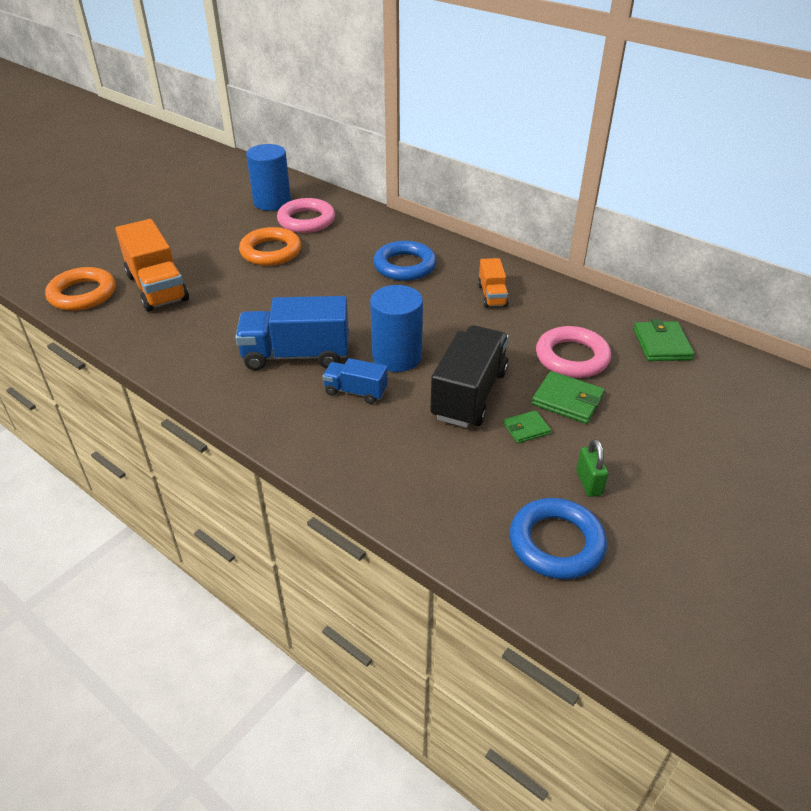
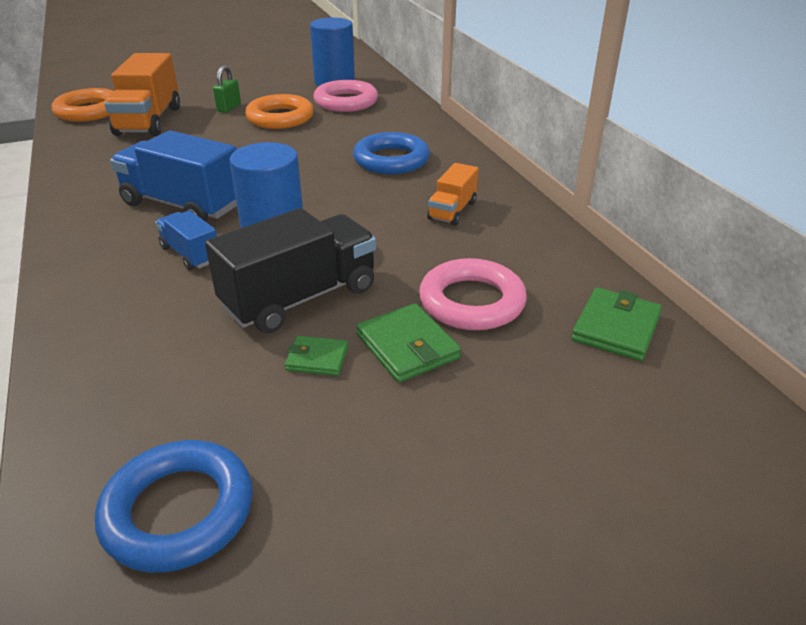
camera: 30 degrees right, 5 degrees down
(589, 483) = (313, 455): green padlock -> green padlock (229, 108)

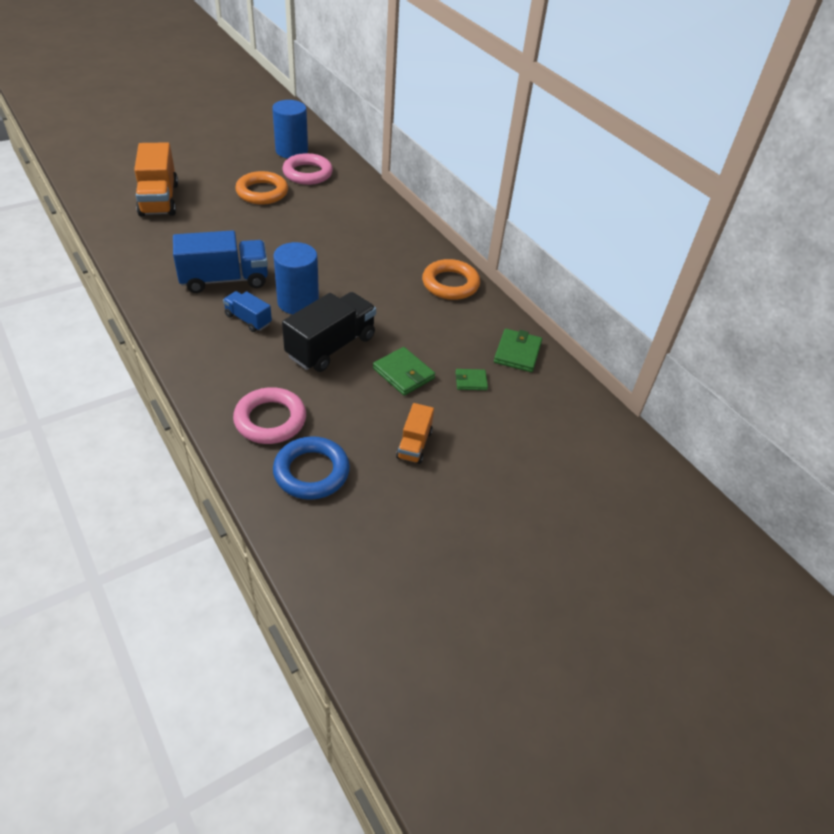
camera: 15 degrees left, 10 degrees up
(89, 111) = (103, 190): orange ring -> orange ring (450, 284)
(183, 205) = (224, 280): blue truck -> blue truck turned 150 degrees clockwise
(229, 108) = (217, 183): green padlock -> none
(317, 358) = (354, 385): green wallet -> green wallet (471, 381)
(391, 160) = (358, 231): blue ring -> none
(452, 211) = (409, 274): orange truck -> orange truck (414, 444)
(472, 302) = (434, 342): pink ring -> pink ring (270, 420)

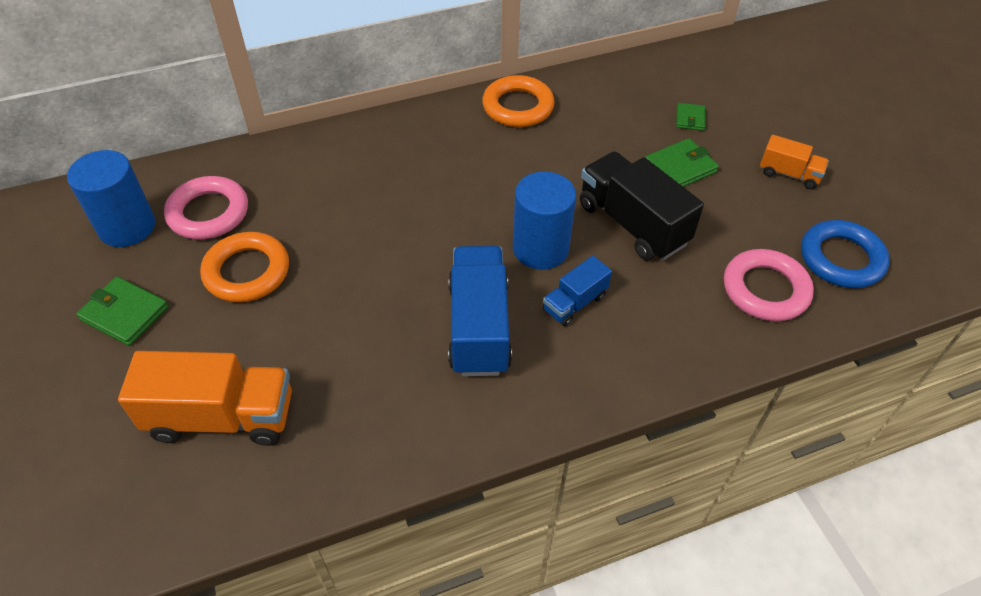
camera: 75 degrees left, 5 degrees up
(517, 353) = (644, 78): green wallet -> green wallet (125, 313)

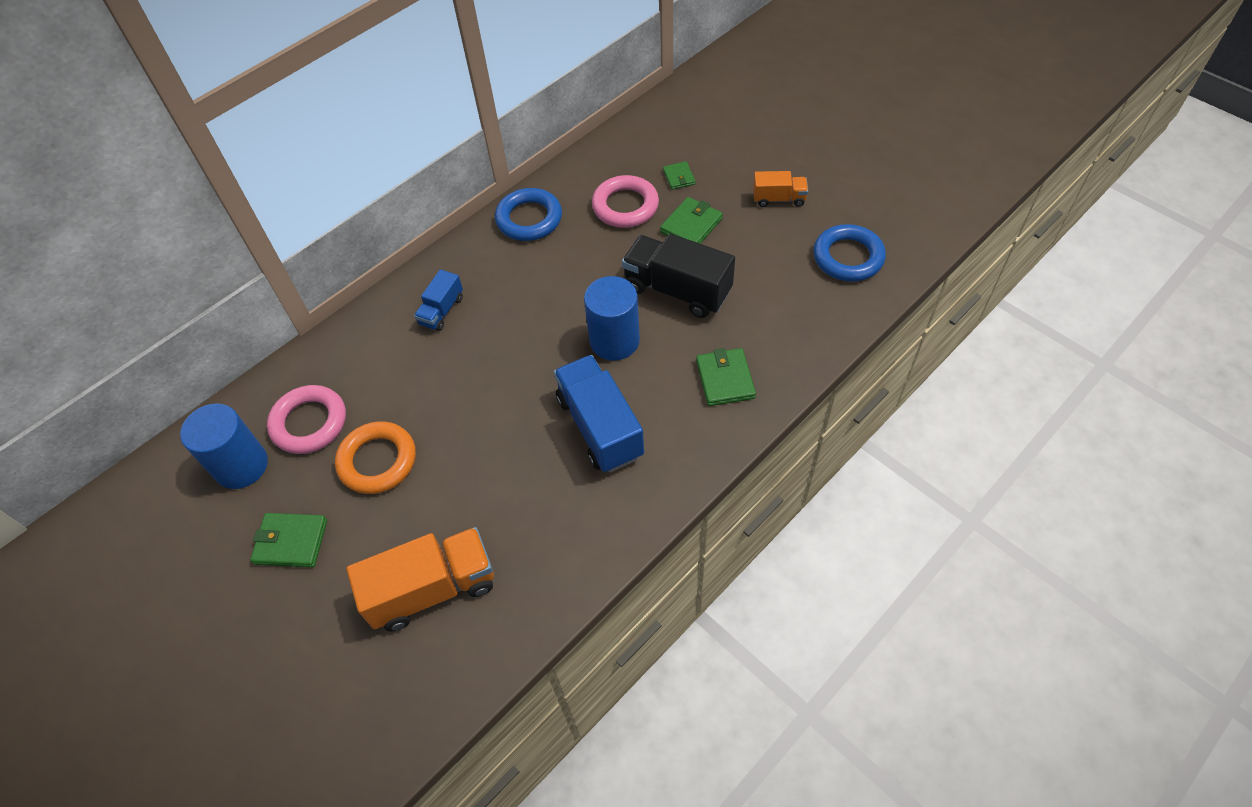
camera: 20 degrees left, 5 degrees up
(518, 107) = (529, 219): orange ring -> blue ring
(574, 303) = (665, 376): blue truck -> blue truck (441, 311)
(638, 332) = (725, 379): none -> green wallet
(765, 290) = (803, 305): pink ring -> pink ring (625, 206)

